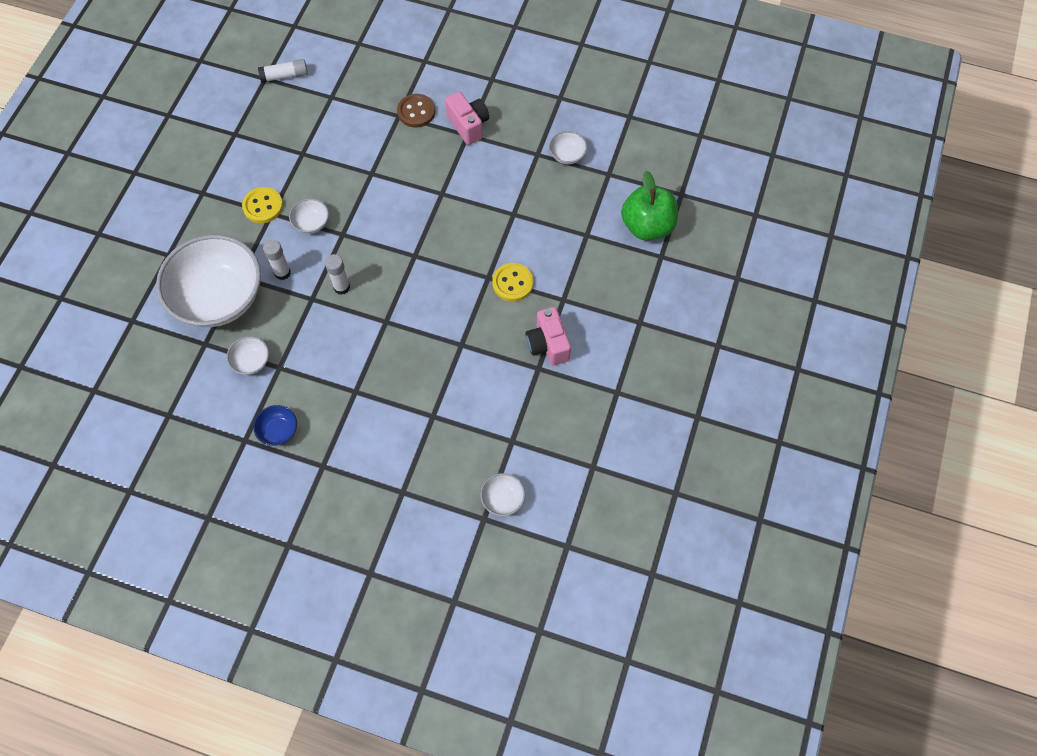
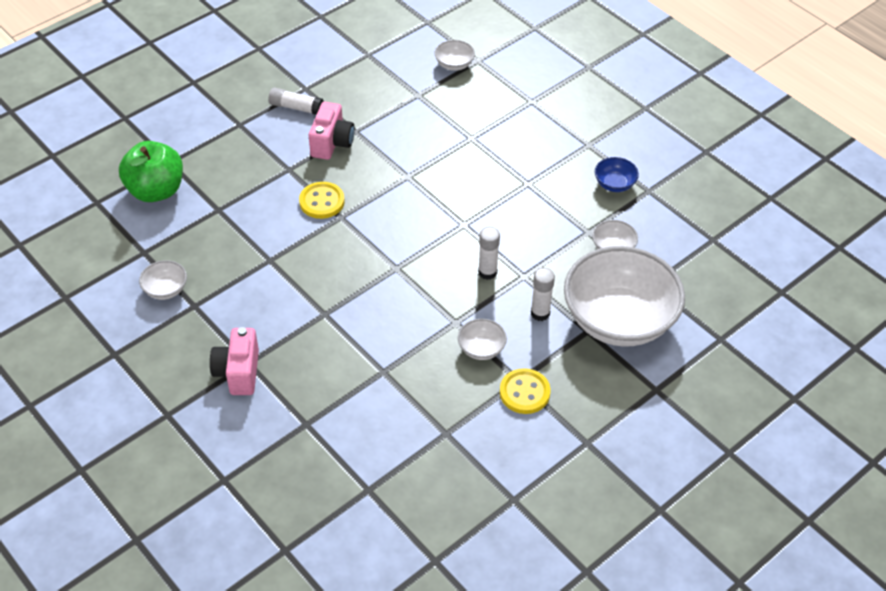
camera: 150 degrees left, 15 degrees down
(285, 76) = (407, 551): white glue stick -> white glue stick (296, 107)
(416, 112) = (282, 418): brown button -> none

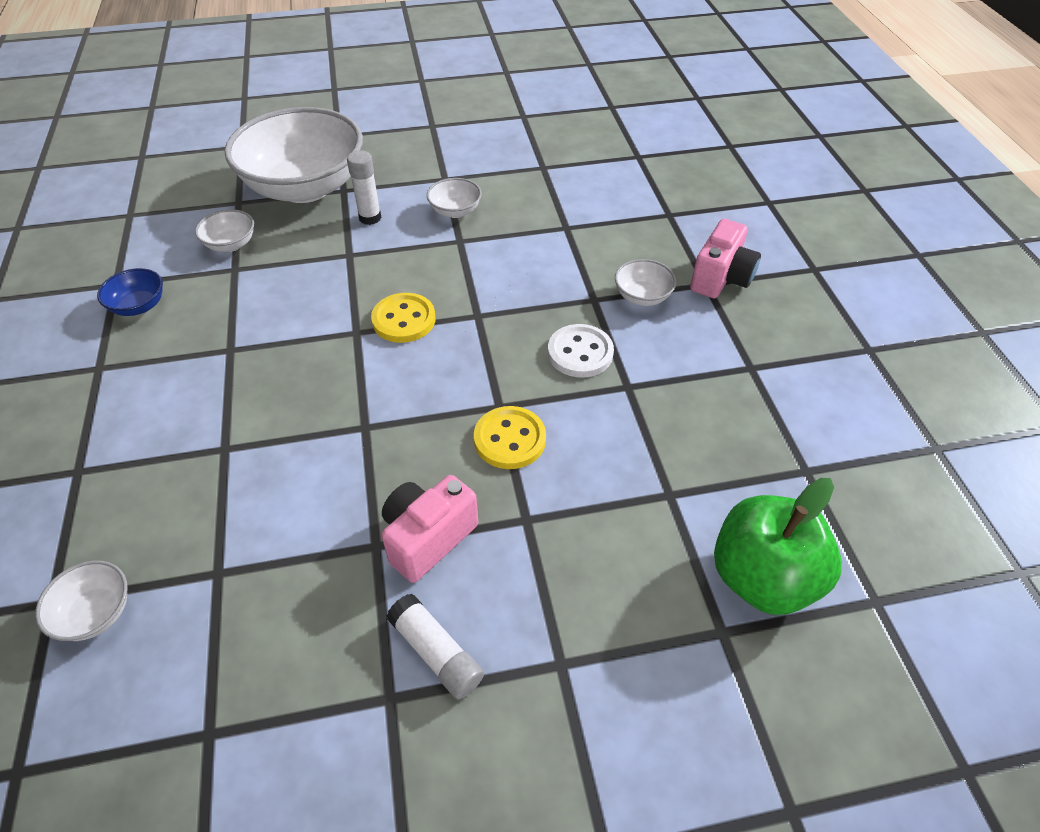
camera: 150 degrees left, 0 degrees up
(165, 289) = (784, 402): white bowl -> white bowl (642, 296)
(311, 269) = (580, 353): none -> white button
(487, 272) = (382, 271): white glue stick -> none
(524, 392) = (449, 169): yellow button -> yellow button (404, 320)

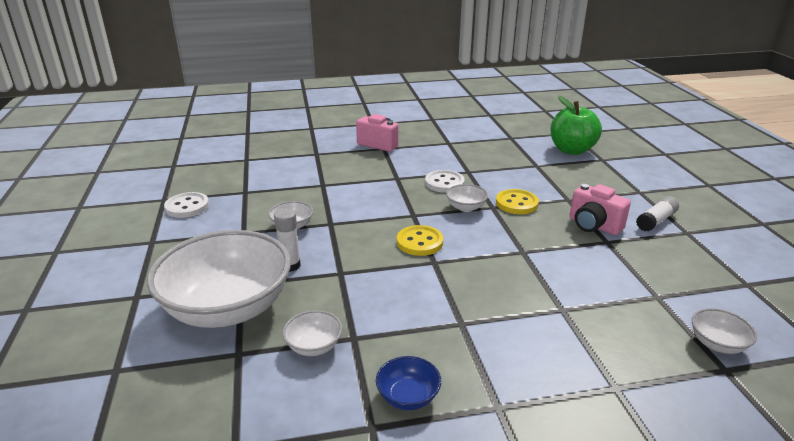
camera: 90 degrees left, 20 degrees down
(505, 133) = (187, 207): none -> white button
(642, 296) = (394, 164): white bowl -> white bowl (466, 207)

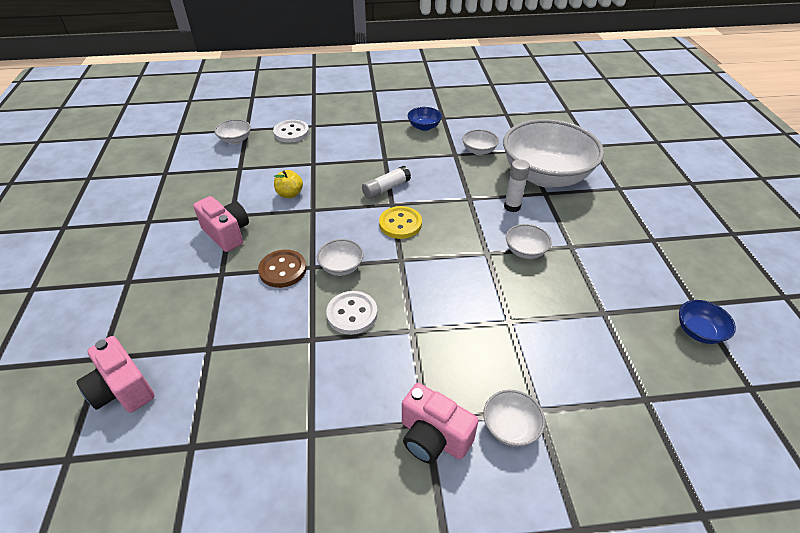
camera: 175 degrees left, 15 degrees up
(179, 186) = (698, 331): none -> blue bowl
(187, 207) = (657, 288): white button -> white button (291, 132)
(335, 148) = (510, 427): none -> white bowl
(516, 203) = (283, 270): yellow button -> brown button
(561, 266) = (290, 194): none -> yellow apple
(571, 150) = (122, 389): green apple -> pink camera
(656, 221) = (161, 236): white glue stick -> white glue stick (386, 189)

